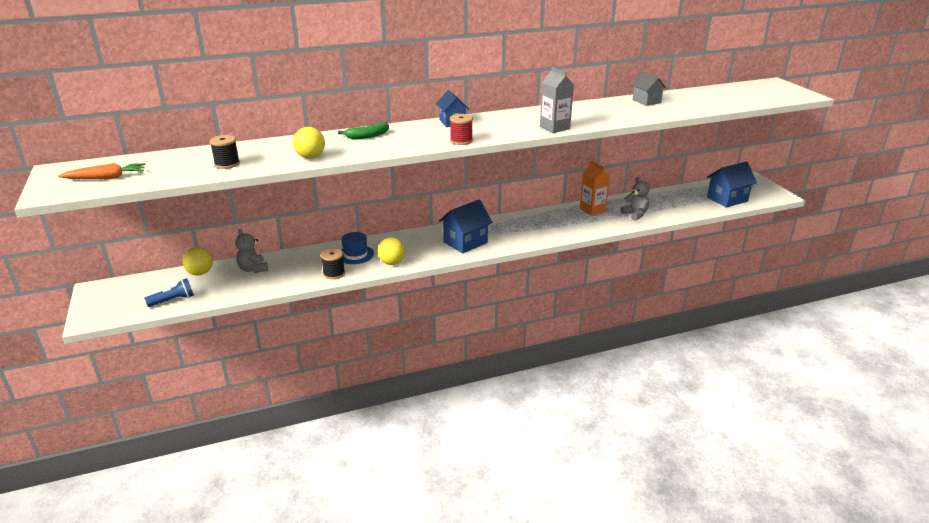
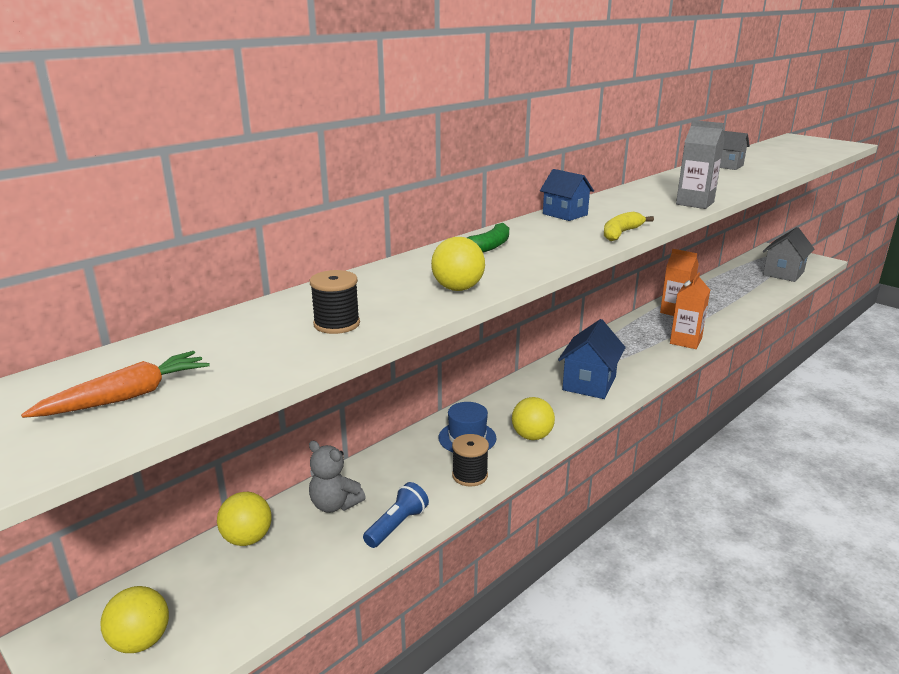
camera: 25 degrees left, 5 degrees down
(123, 300) = (141, 641): none -> yellow ball
(173, 300) = (246, 608): blue flashlight -> blue flashlight (397, 525)
(461, 141) = (621, 233): red spool -> yellow banana
(569, 231) = (685, 341): none -> orange carton
(635, 214) = (724, 307): grey teddy bear -> none
(727, 199) = (783, 273): blue house -> grey house

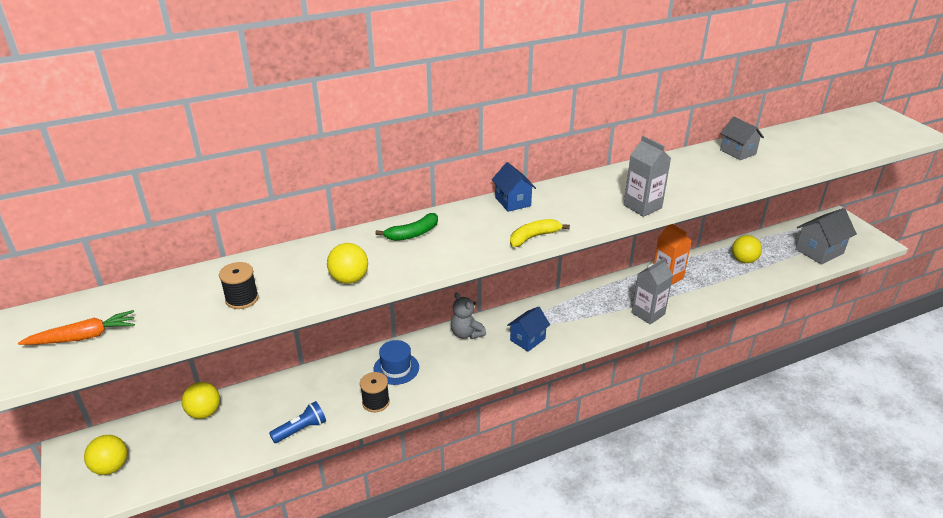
camera: 20 degrees right, 10 degrees up
(334, 504) = (271, 401): grey teddy bear -> grey teddy bear (466, 333)
(532, 436) = (445, 379): yellow ball -> yellow ball (743, 260)
(589, 383) = (527, 339): blue house -> blue house, size x0.66
(685, 341) = (648, 313): orange carton -> grey carton

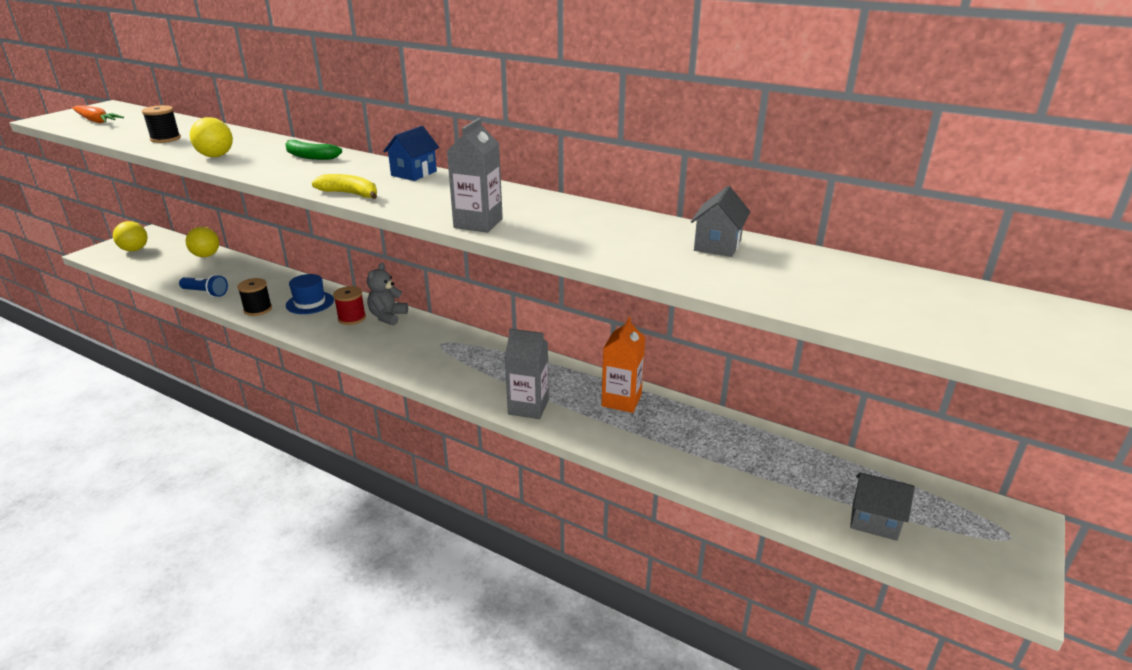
camera: 55 degrees right, 5 degrees down
(449, 352) = (352, 318): none -> red spool
(527, 339) = (407, 349): blue house -> none
(743, 260) = (742, 451): yellow ball -> none
(819, 251) = (874, 521): grey house -> grey house, size x0.66

